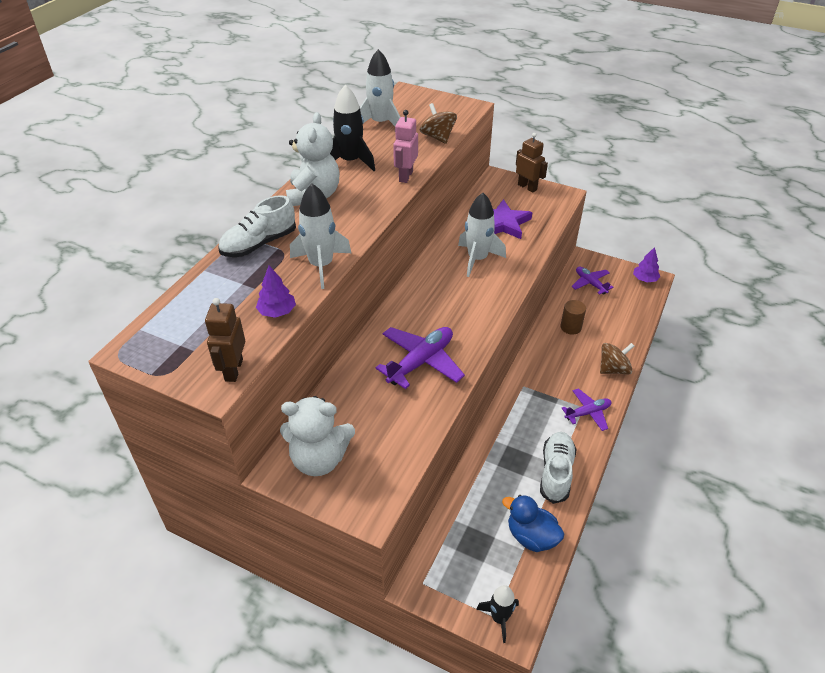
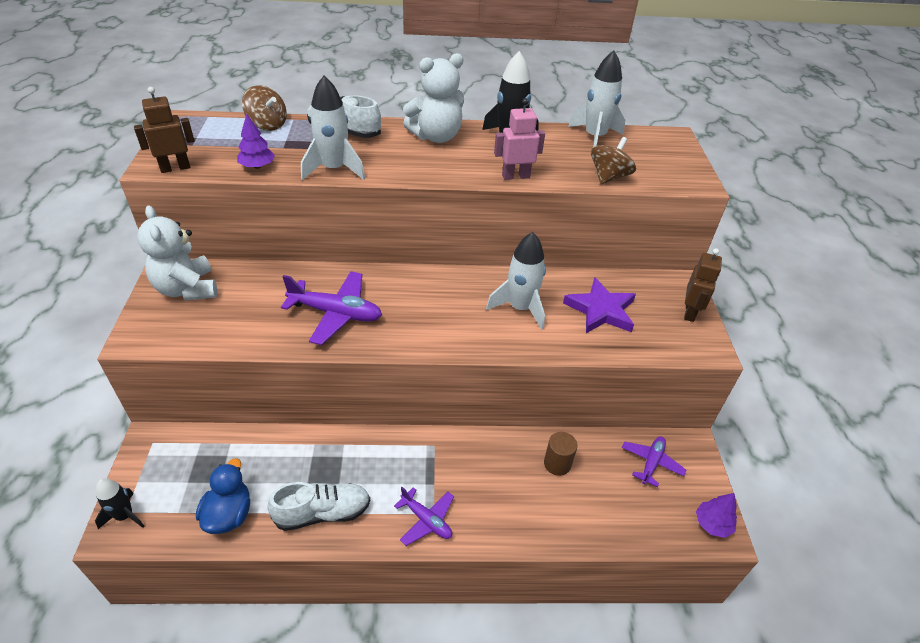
camera: 60 degrees right, 0 degrees up
(613, 369) = (515, 529): brown spinning top -> brown spinning top (267, 124)

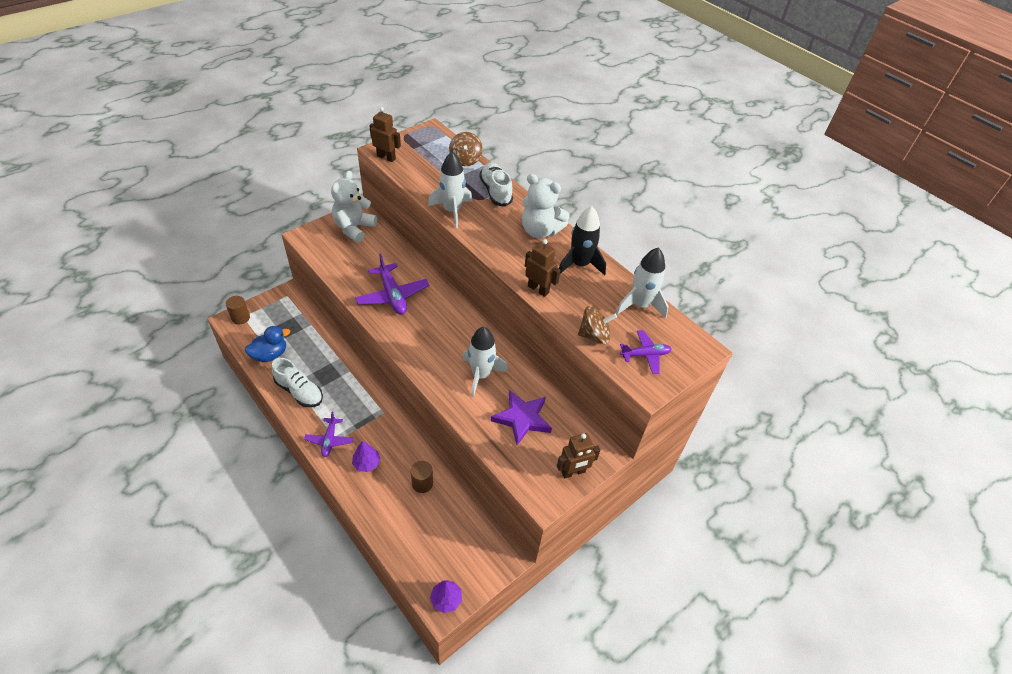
camera: 50 degrees right, 5 degrees up
(125, 516) = (240, 318): black rocket -> brown cylinder
(257, 166) = (421, 182): purple tree -> purple tree (366, 463)
(515, 176) = (538, 289): pink robot -> brown robot
(651, 463) = (468, 538): purple plane -> purple plane (645, 355)

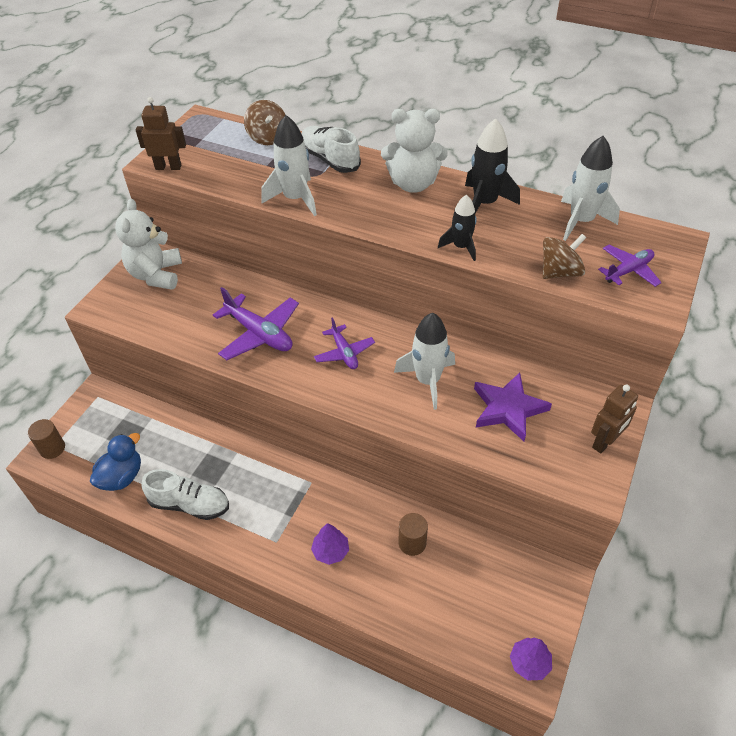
camera: 20 degrees left, 0 degrees up
(329, 440) = (267, 545): purple plane -> purple plane (344, 353)
(538, 289) = (461, 247): brown robot -> black rocket

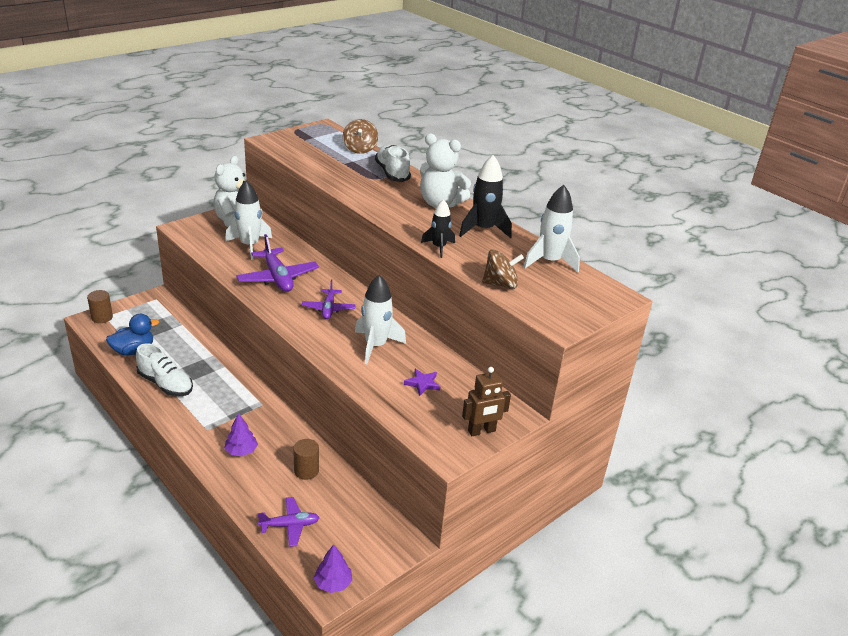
camera: 20 degrees right, 15 degrees down
(168, 167) = (275, 145): brown robot -> none
(295, 199) = (345, 186): white rocket -> white rocket (250, 245)
(508, 408) = (422, 383): purple star -> purple star, size x0.53
(628, 271) = (557, 300): purple plane -> purple plane (290, 525)

